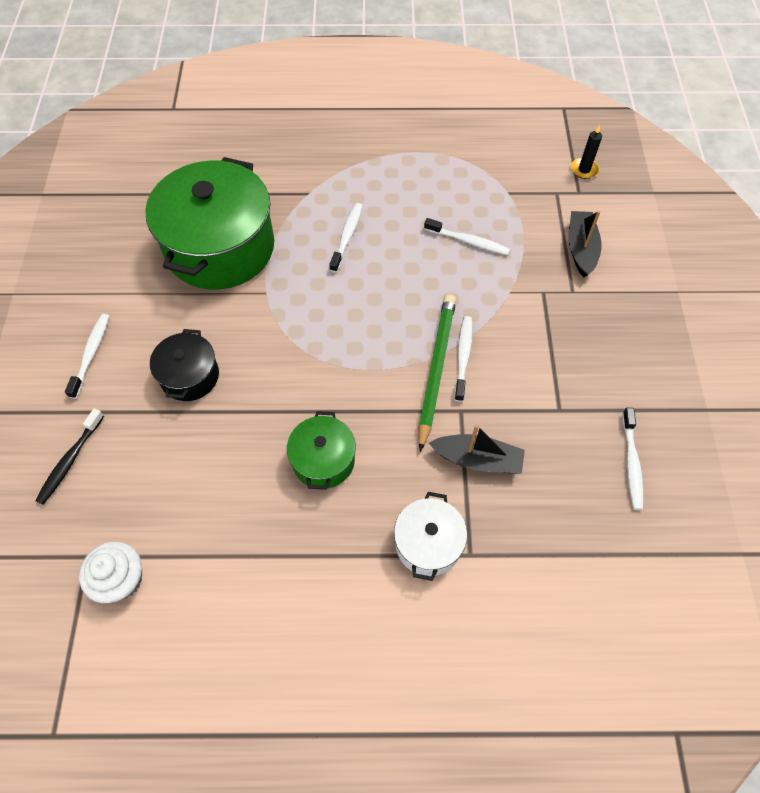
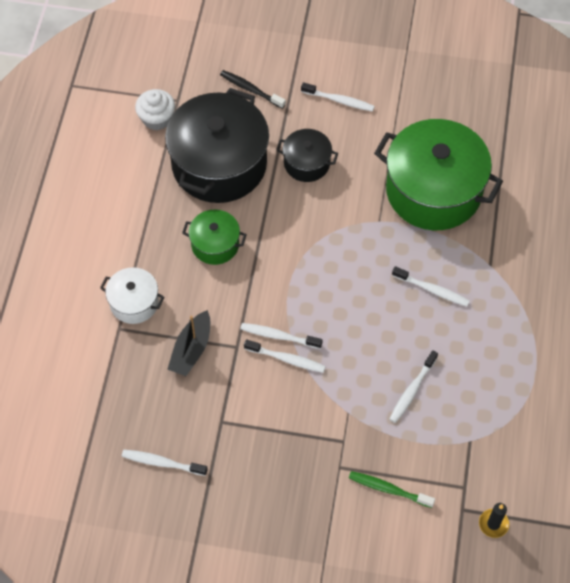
camera: 100 degrees right, 0 degrees up
(197, 478) = (219, 164): none -> black pot
(436, 369) = (278, 336): green pencil -> white toothbrush
(581, 249) = (388, 489): black boat -> green toothbrush

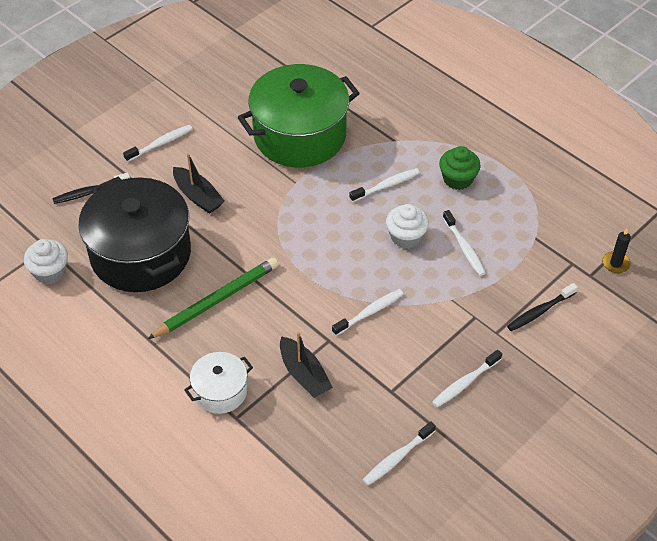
camera: 55 degrees left, 10 degrees down
(215, 244) = (216, 300): green pot -> green pencil
(278, 336) = (343, 306): white toothbrush -> white toothbrush (465, 383)
(307, 163) = (198, 196): black pot -> black boat
(387, 338) = (406, 237): none -> white cupcake
(388, 489) = (539, 311): green toothbrush -> black toothbrush
(487, 340) = (457, 179): none -> green cupcake

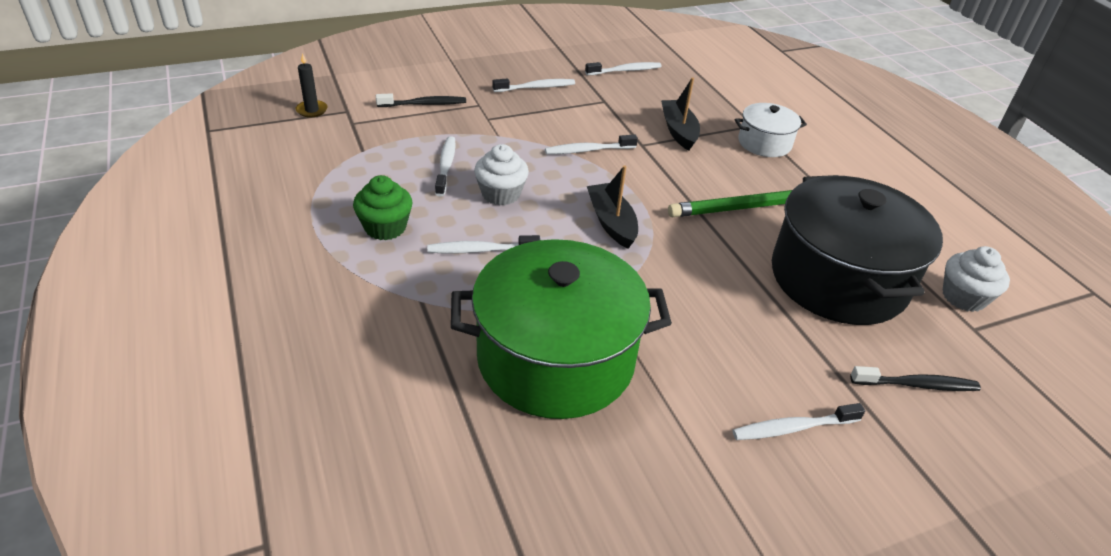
camera: 160 degrees left, 10 degrees down
(198, 196) = (746, 323): black boat -> black boat (611, 222)

